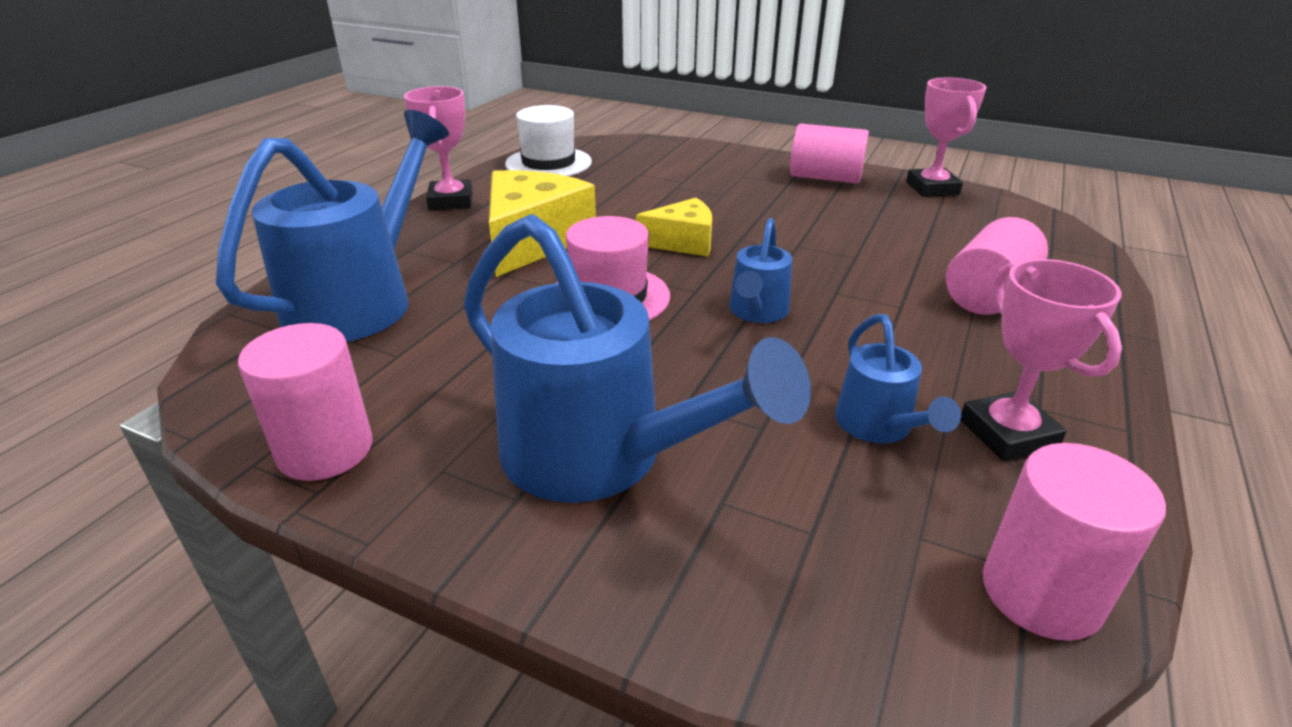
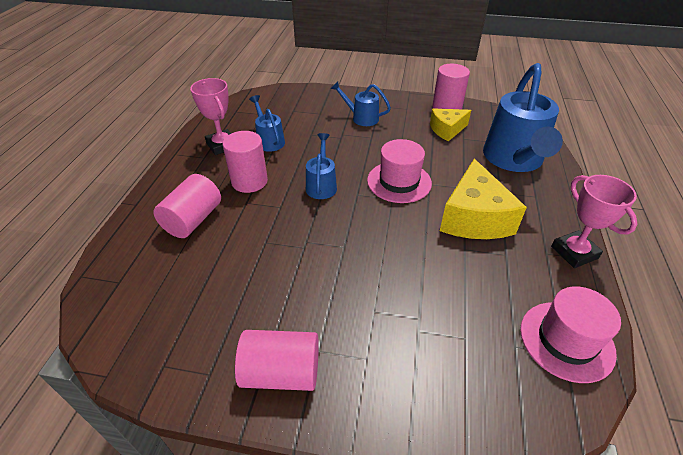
camera: 165 degrees right, 10 degrees up
(548, 163) = (566, 340): white hat -> pink hat
(600, 457) = (361, 118): blue watering can -> blue watering can, size x0.49
(683, 242) = (380, 235): yellow cheese -> yellow cheese (447, 130)
(932, 188) = (174, 371): pink trophy -> none
(1041, 593) = (234, 107): pink cylinder -> pink cylinder (249, 181)

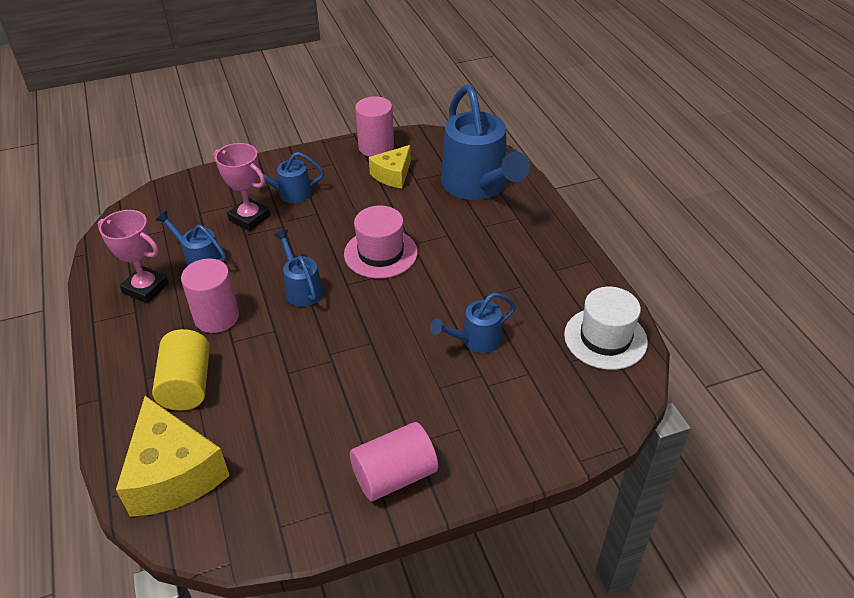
camera: 30 degrees left, 0 degrees up
(193, 220) = (187, 385): pink cylinder -> yellow cylinder
(433, 284) = (475, 340): none -> blue watering can
(474, 218) = (475, 262): yellow cheese -> yellow cheese (173, 474)
(566, 340) = (605, 338): pink hat -> white hat
(574, 252) = (576, 260): pink trophy -> pink trophy (249, 218)

